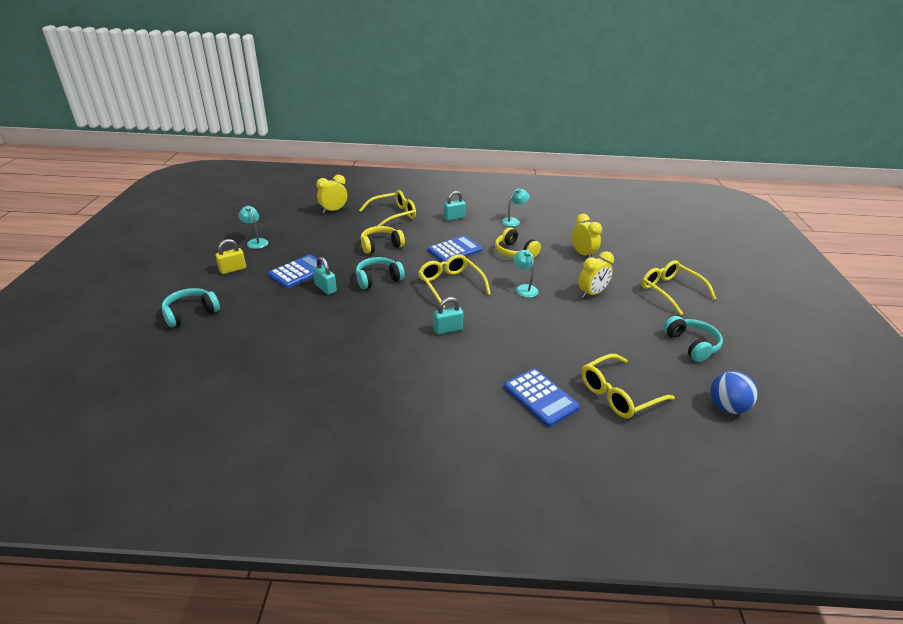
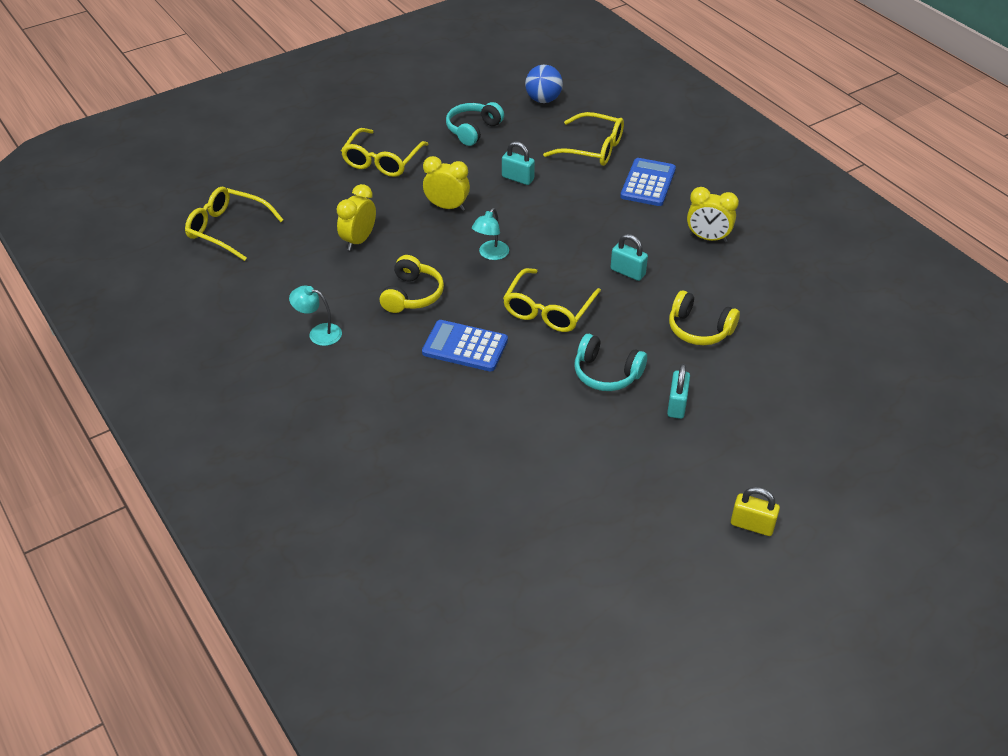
camera: 125 degrees left, 10 degrees up
(190, 313) = (857, 481): turquoise headphones -> none
(255, 242) = (672, 565): turquoise lamp -> none
(299, 272) = (678, 454): blue calculator -> none
(333, 210) = (486, 551): yellow clock -> yellow clock (708, 238)
(381, 245) = (530, 422): yellow headphones -> yellow headphones (699, 329)
(393, 215) = (427, 468): yellow glasses -> yellow glasses (228, 229)
(454, 218) = (368, 397): turquoise padlock -> turquoise padlock (518, 178)

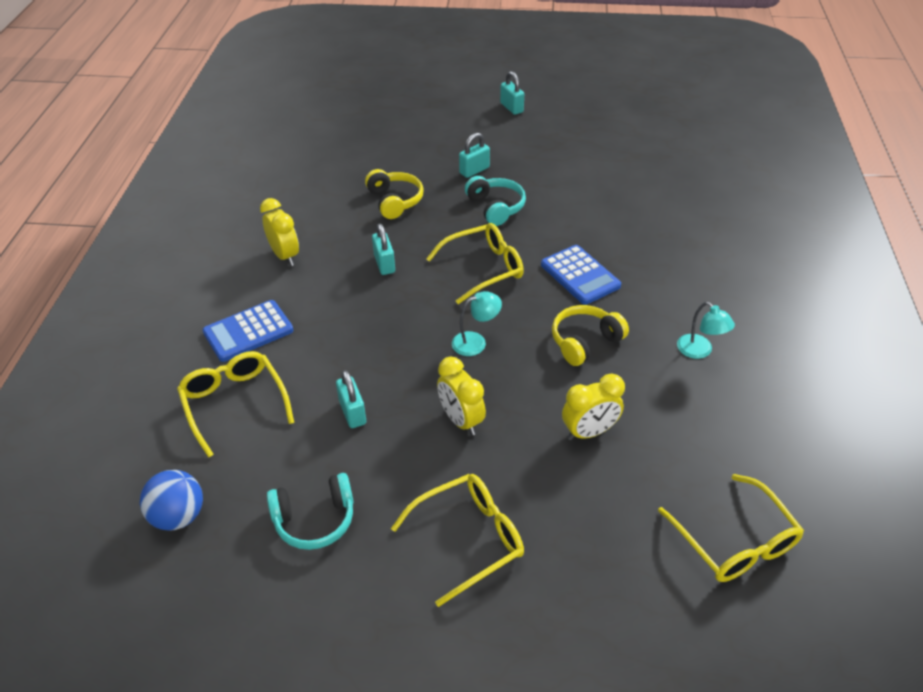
camera: 140 degrees left, 0 degrees up
(752, 525) = (511, 108): yellow padlock -> turquoise padlock

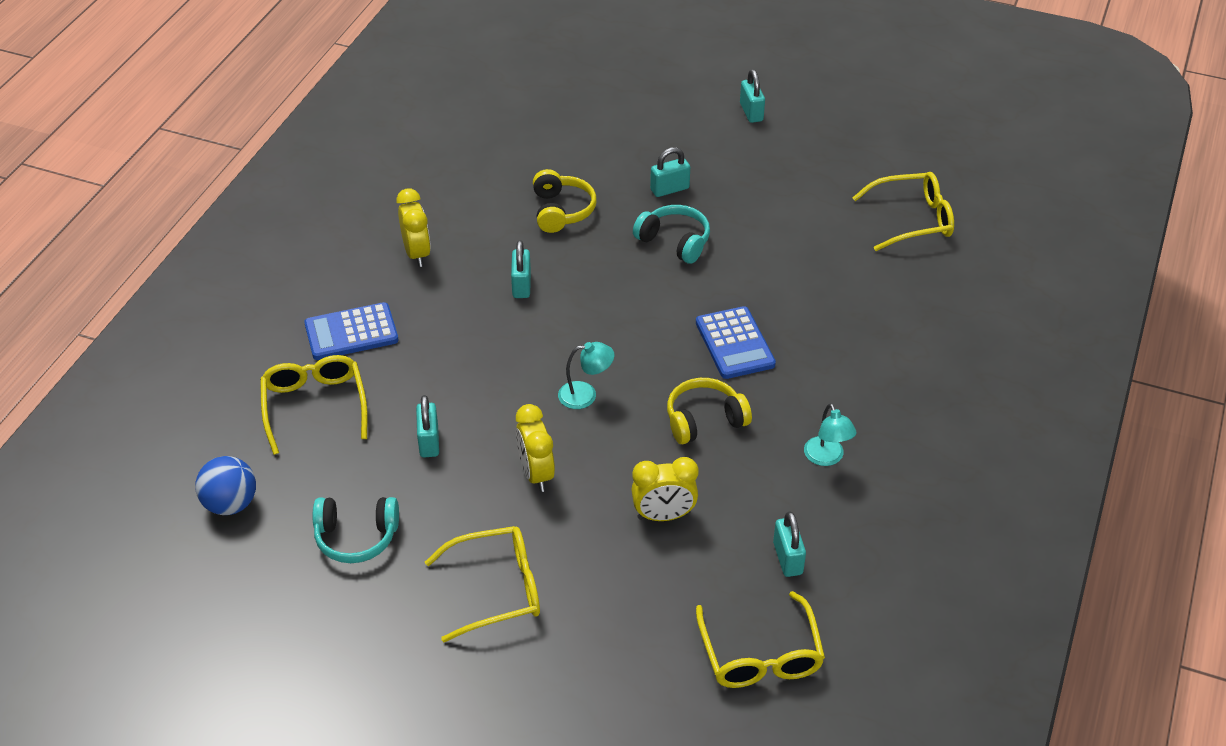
camera: 15 degrees right, 0 degrees up
(483, 269) = (628, 313): yellow glasses -> yellow glasses (912, 220)
(495, 207) = (674, 241): turquoise headphones -> turquoise headphones turned 45 degrees counterclockwise
(712, 445) = (788, 558): none -> turquoise padlock

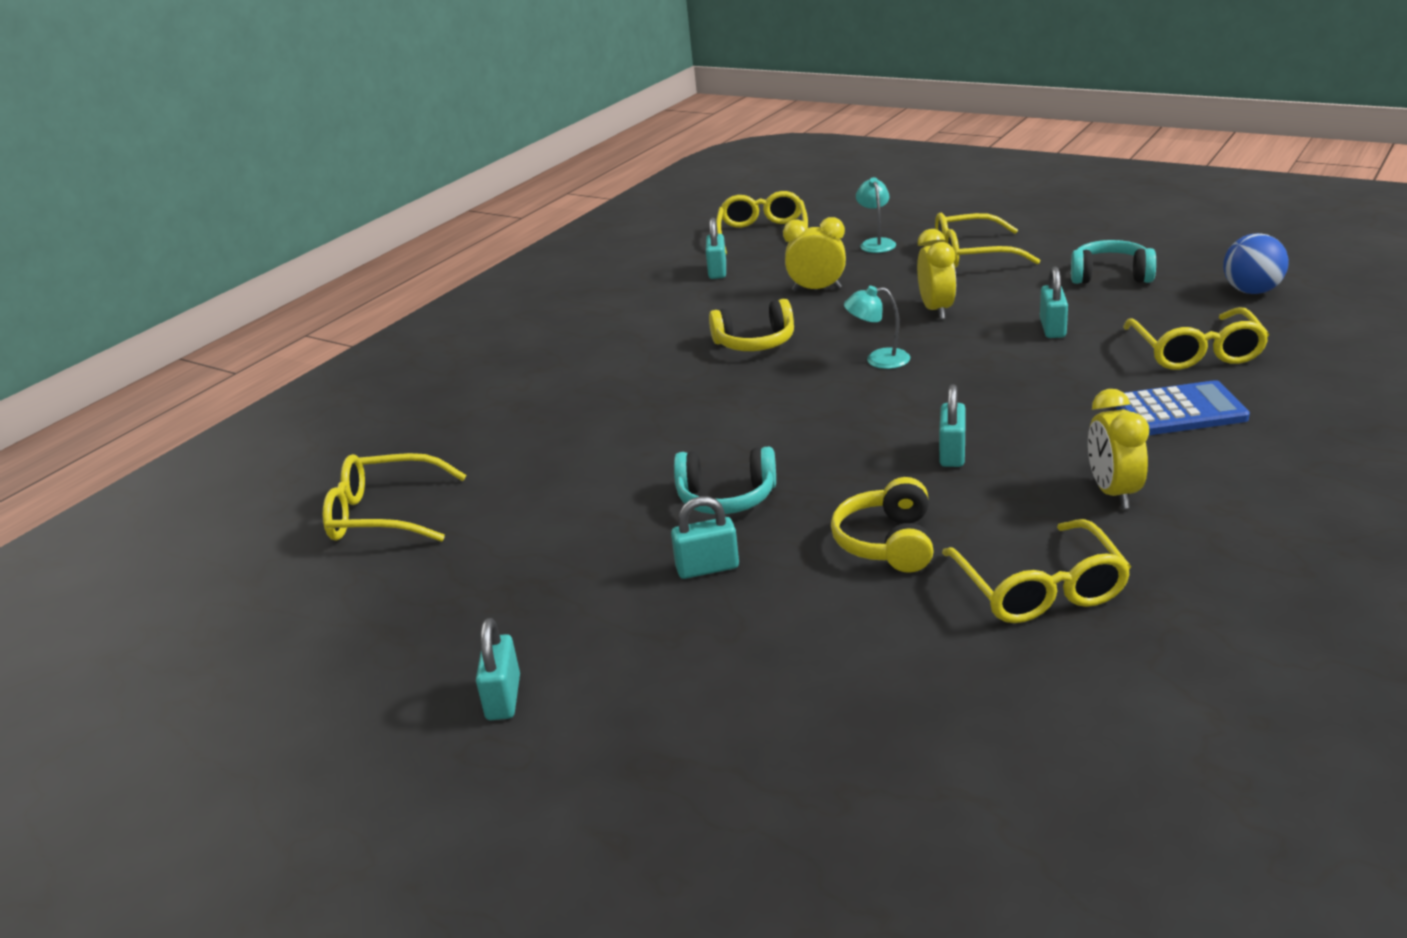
camera: 165 degrees left, 15 degrees down
(473, 185) = (1039, 588): none -> yellow glasses
(674, 241) = (726, 498): turquoise headphones -> turquoise headphones turned 45 degrees counterclockwise
(734, 344) = (695, 397): blue calculator -> none
(827, 458) = (647, 321): turquoise lamp -> turquoise lamp (876, 243)

